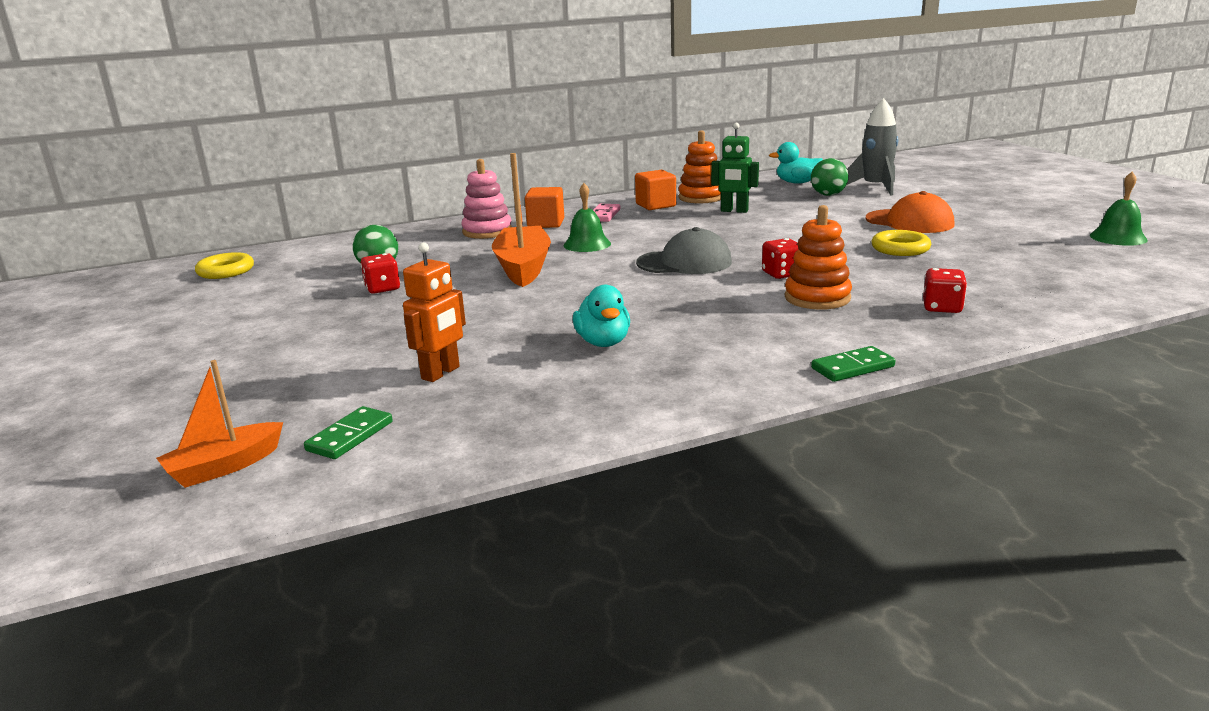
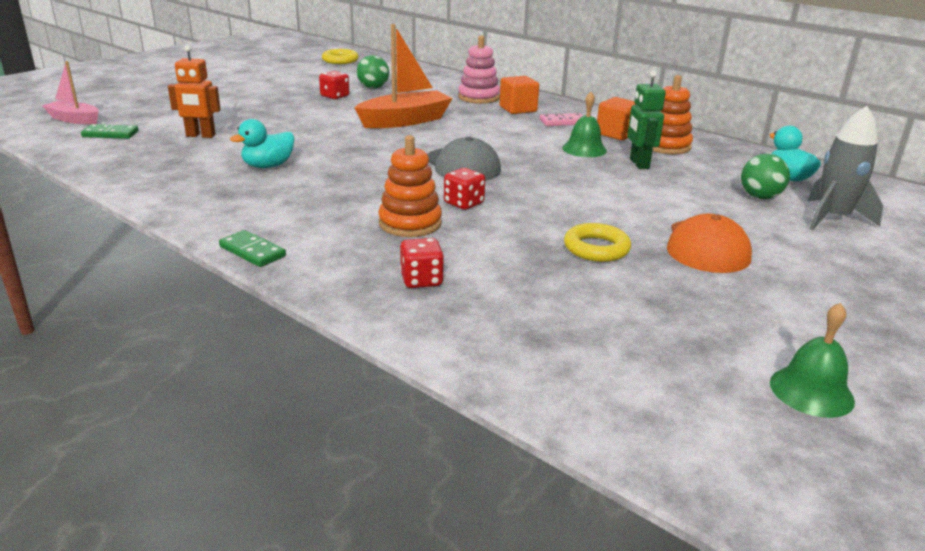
camera: 60 degrees right, 5 degrees up
(225, 466) = (74, 119): orange boat -> pink boat
(587, 244) = (478, 129): green bell -> green bell (584, 149)

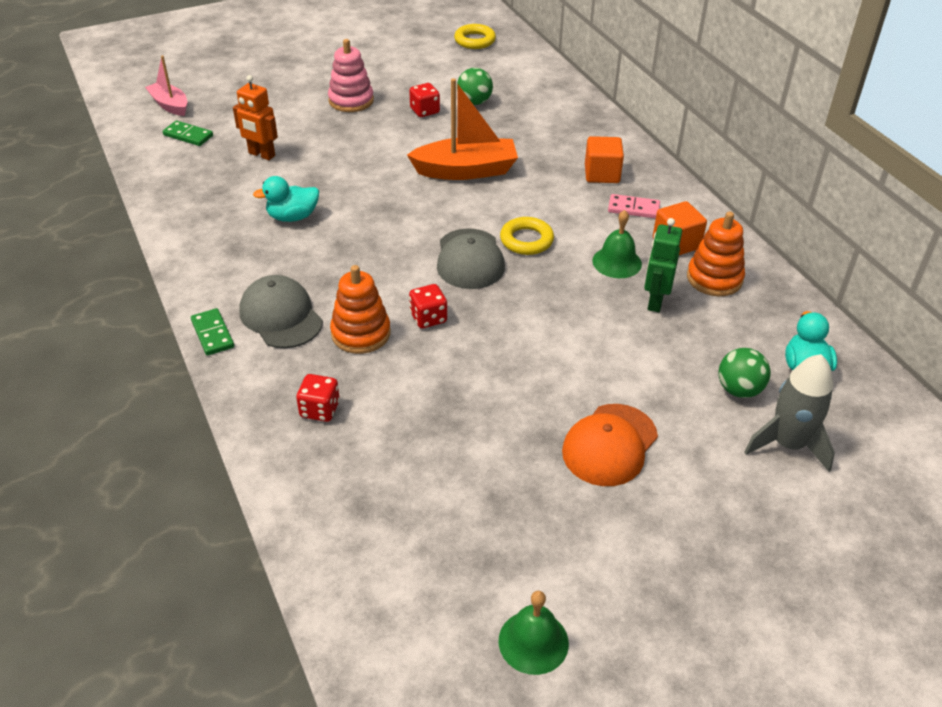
camera: 25 degrees right, 15 degrees up
(317, 227) = (281, 316): none -> grey cap
(478, 97) = (575, 143): pink stacking toy -> pink stacking toy (351, 100)
(596, 248) = (500, 415): yellow ring -> yellow ring (526, 240)

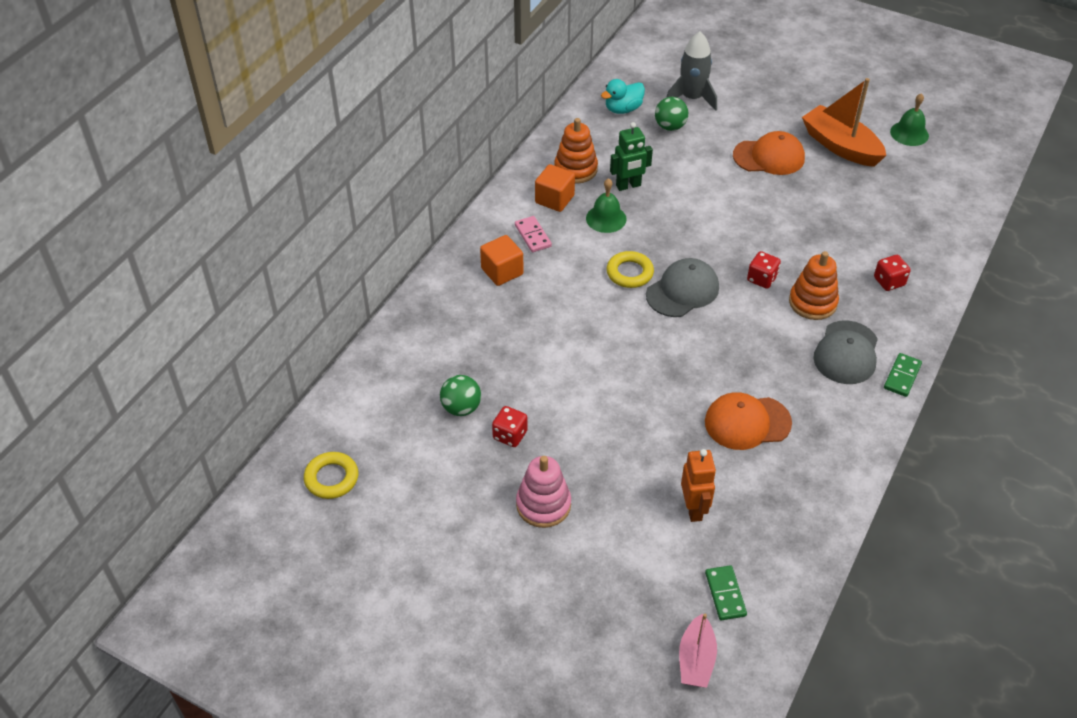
camera: 125 degrees left, 5 degrees up
(292, 217) = (747, 422): turquoise duck -> orange cap
(466, 170) = (577, 353): orange boat -> orange boat (840, 146)

